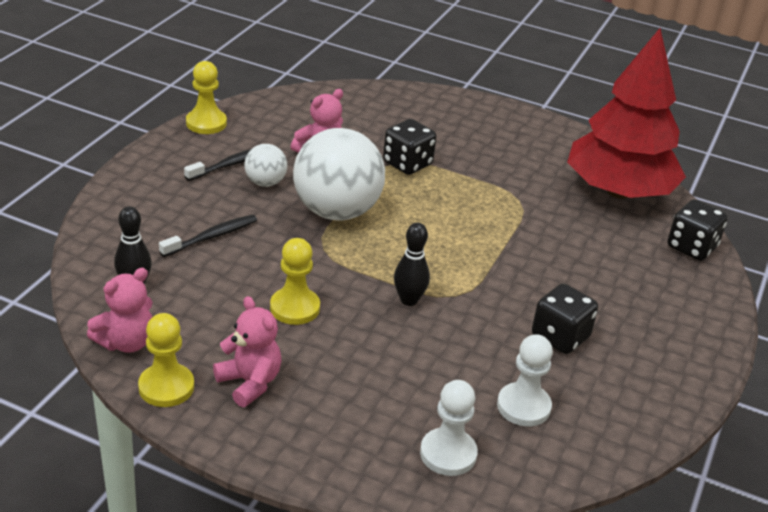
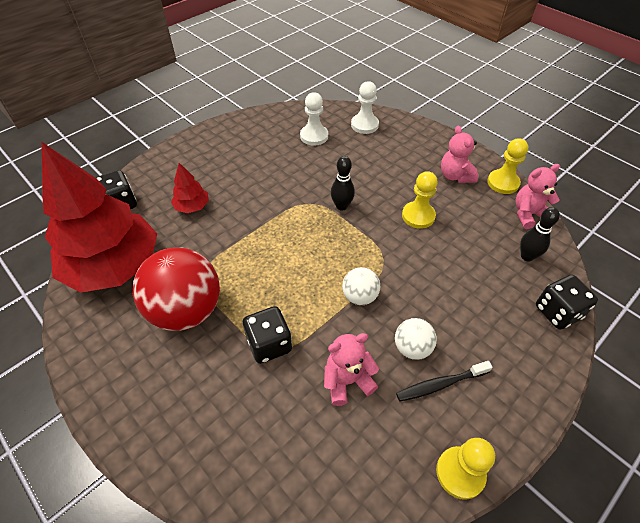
camera: 155 degrees left, 15 degrees up
(212, 237) = (468, 291): black toothbrush -> none
(336, 211) = (360, 296): white ball -> white ball, size x0.48
(507, 172) = (186, 310): none -> red ball
(560, 337) = (265, 165): black dice -> black dice (557, 312)
(603, 261) = (192, 206): none -> red tree

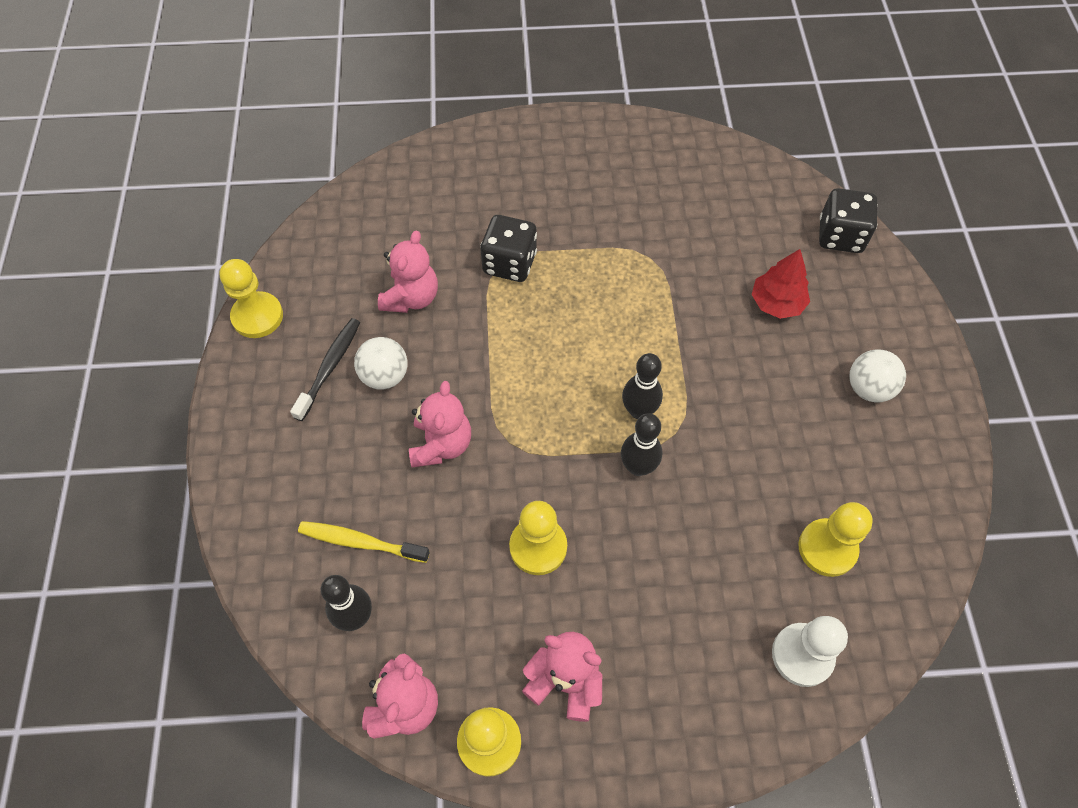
camera: 130 degrees right, 10 degrees up
(114, 266) = (731, 191): red tree -> none
(186, 310) = (614, 222): red ball -> none
(311, 222) = (639, 410): none -> black bowling pin
(314, 136) = (827, 548): white pawn -> yellow pawn
(360, 296) = (486, 378): white ball -> white ball (868, 388)
(417, 287) = (441, 444): none -> pink teddy bear
(500, 281) = (360, 542): none -> yellow toothbrush
(557, 312) = (267, 561): black dice -> none

